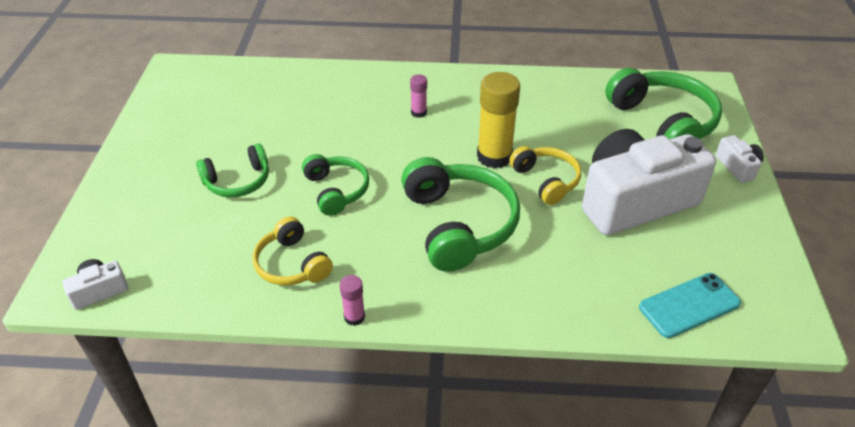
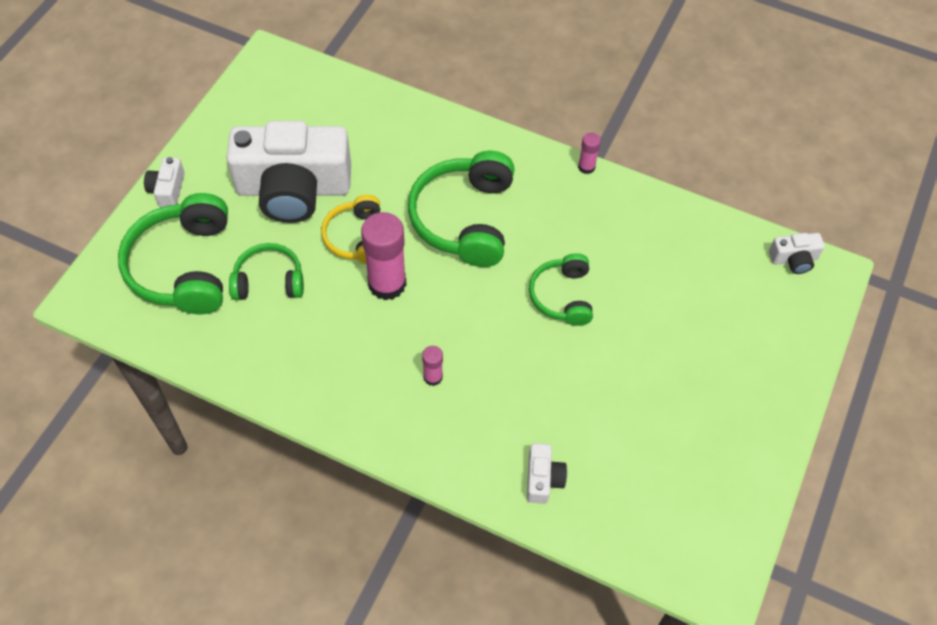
camera: 160 degrees left, 15 degrees up
(238, 181) = (658, 343): green headphones -> green headphones (269, 280)
(291, 264) = (625, 229): yellow headphones -> none
(310, 84) = (543, 479): none -> white camera
(494, 156) = (387, 284): yellow glue stick -> pink glue stick
(689, 305) = (329, 93): turquoise phone -> none

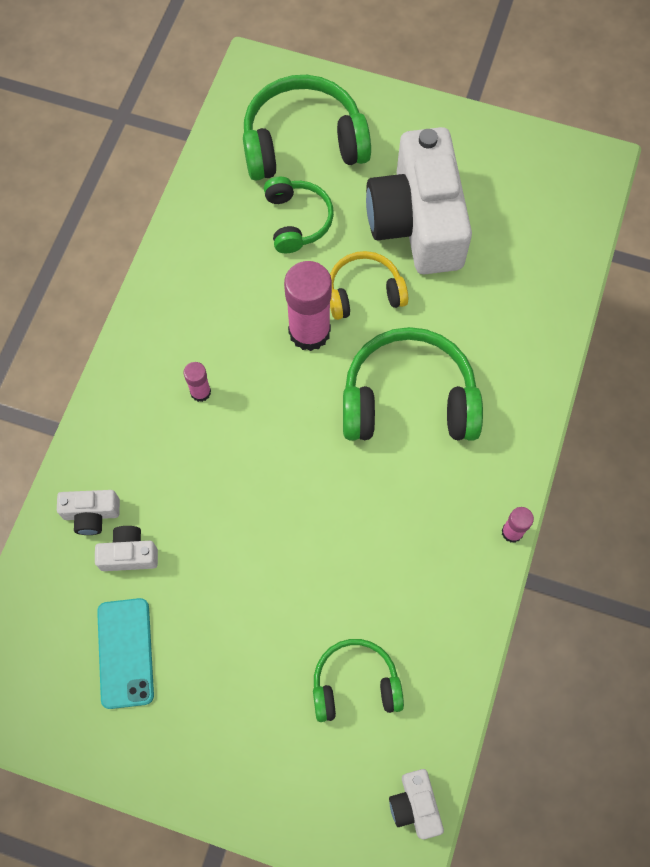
camera: 85 degrees right, 10 degrees up
(167, 190) = (394, 108): white camera -> white camera (129, 554)
(562, 296) = (318, 517): green headphones -> green headphones (355, 684)
(673, 456) = (125, 653): none -> turquoise phone

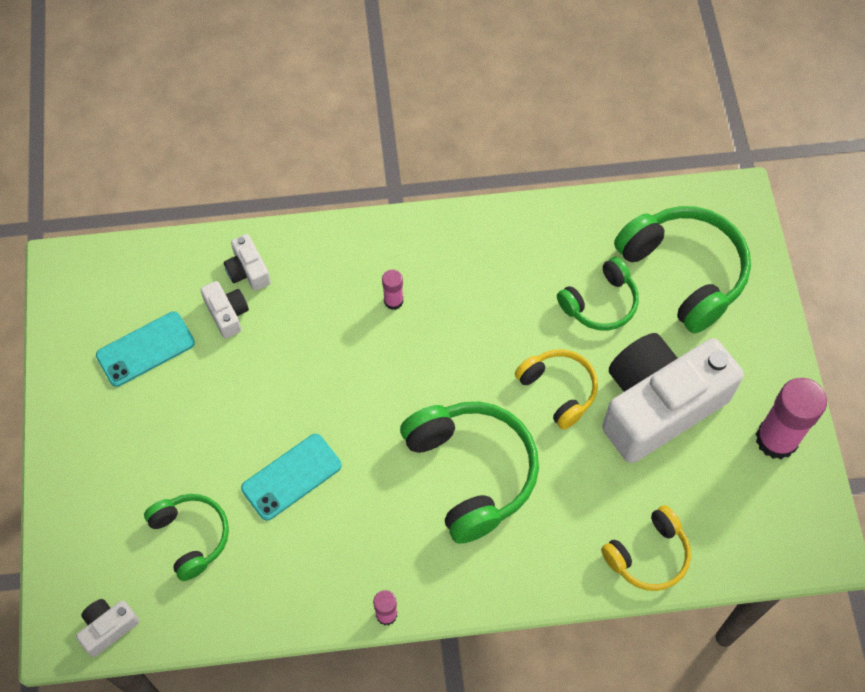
camera: 65 degrees right, 5 degrees down
(309, 332) = (495, 361): pink glue stick -> pink glue stick (776, 439)
(338, 562) = (291, 477): none -> turquoise phone
(549, 293) = (648, 555): none -> yellow headphones

